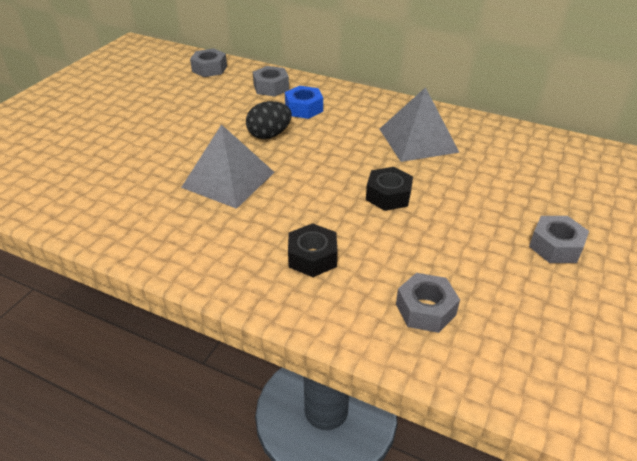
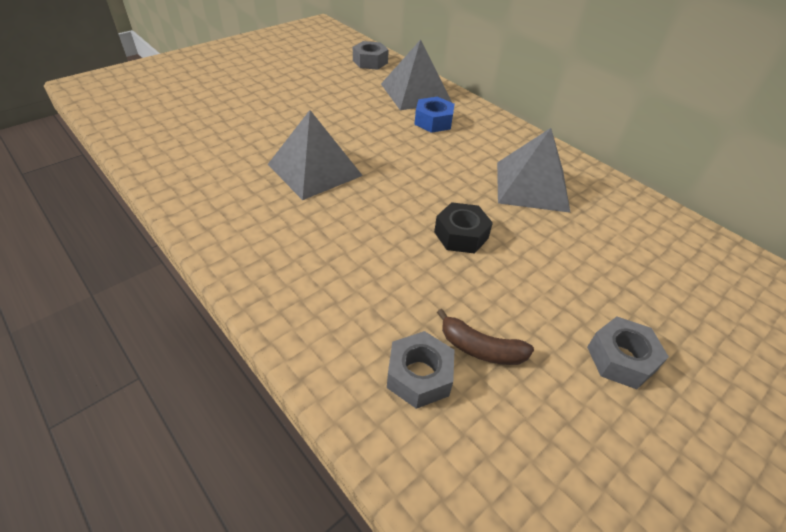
camera: 20 degrees right, 5 degrees up
(269, 135) = (382, 138): black egg -> none
(271, 87) = (415, 93): grey nut -> grey pyramid
(312, 257) = (340, 274): black nut -> none
(456, 274) = (480, 348): none -> brown banana

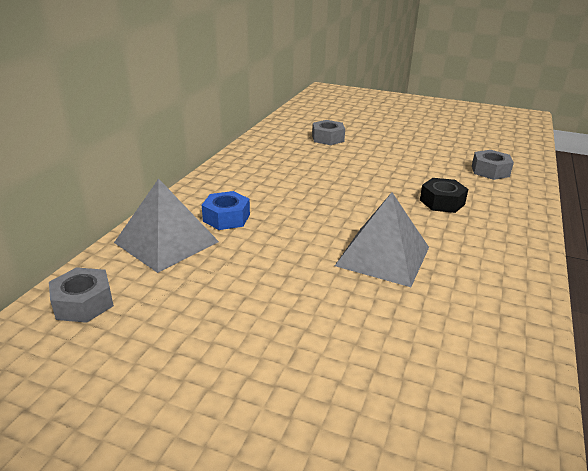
camera: 115 degrees left, 15 degrees down
(461, 235) = (375, 178): black nut -> black nut (442, 202)
(480, 348) = (450, 161): brown banana -> none
(531, 186) = (287, 164): grey pyramid -> none
(621, 359) = (405, 134): grey nut -> grey nut (328, 138)

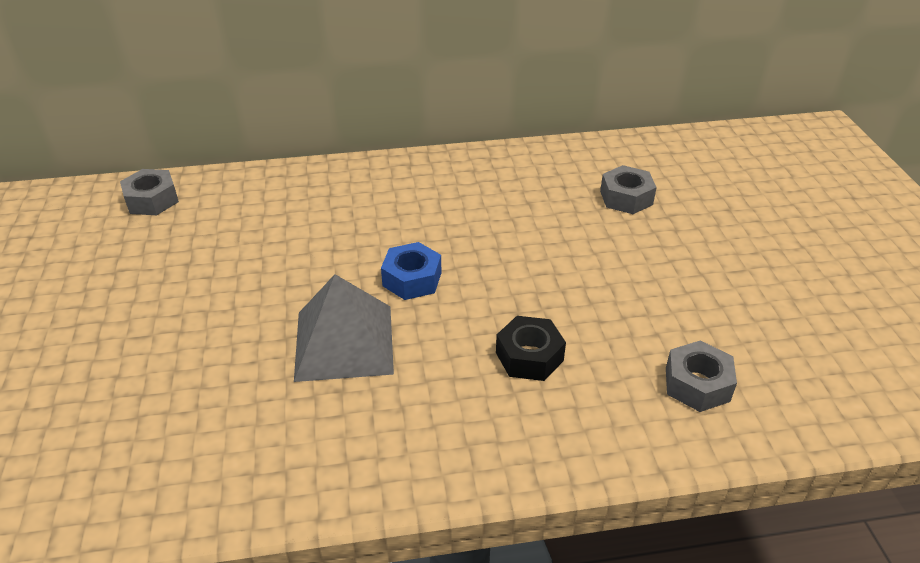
camera: 60 degrees right, 10 degrees up
(166, 242) = (268, 195): grey pyramid -> none
(226, 218) = (340, 208): blue nut -> blue nut (412, 279)

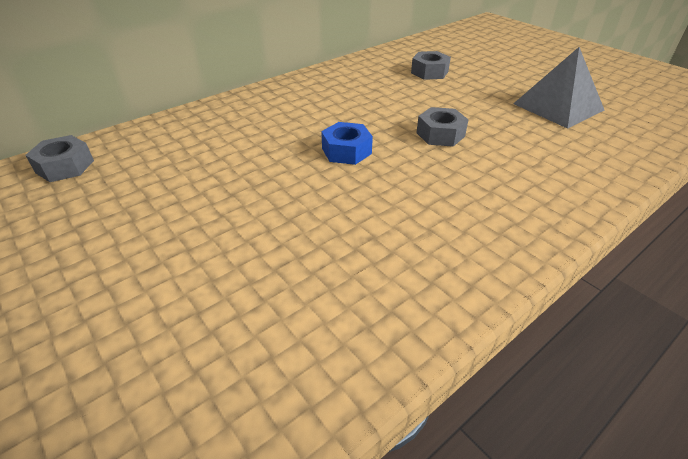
camera: 30 degrees left, 0 degrees up
(344, 342) = (340, 205): grey pyramid -> grey pyramid (558, 107)
(529, 356) = (475, 167): black nut -> none
(697, 384) = (582, 147): grey nut -> grey nut (440, 134)

